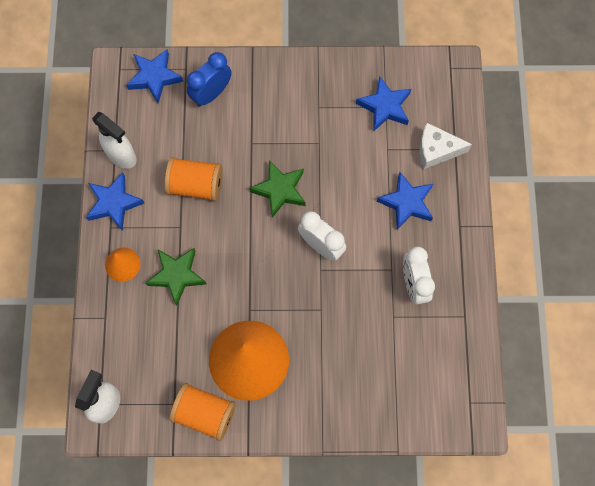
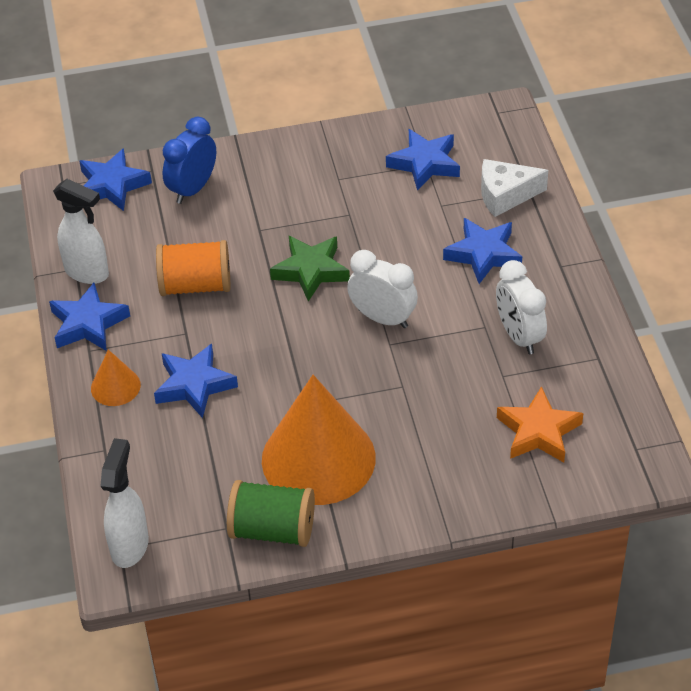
camera: 10 degrees left, 25 degrees down
(177, 275) = (194, 385): green star -> blue star
(204, 413) = (272, 530): orange spool -> green spool
(406, 372) = (538, 431): none -> orange star

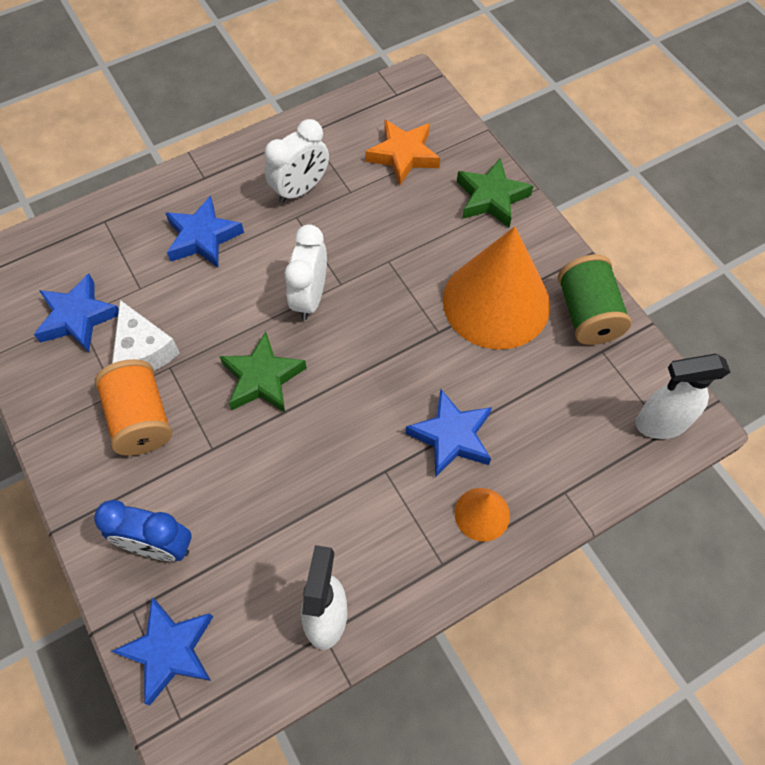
camera: 110 degrees left, 15 degrees up
(88, 323) = (405, 581): blue star -> none
(196, 285) = (314, 485): orange spool -> orange spool (141, 419)
(452, 493) = (491, 198): none -> green star
(505, 195) = (115, 238): white cheese -> white cheese (144, 350)

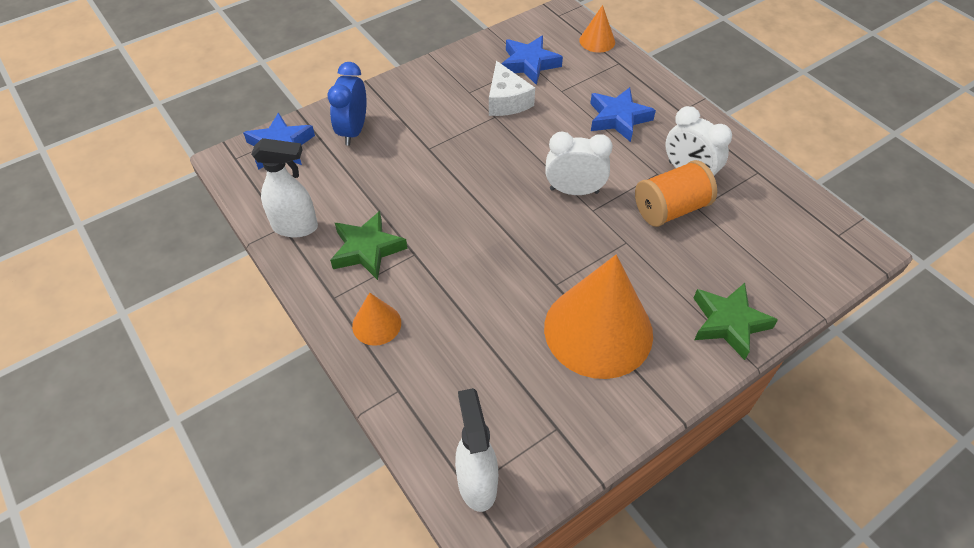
camera: 85 degrees right, 10 degrees down
(55, 237) = (597, 41): none -> orange cone
(141, 419) = (450, 108): orange spool -> orange spool (670, 209)
(144, 350) = (507, 101): white cheese -> white cheese turned 75 degrees counterclockwise
(262, 378) = (491, 169): green star -> green star (367, 249)
(403, 155) = (757, 245): orange star -> none
(451, 436) = (449, 299): blue star -> none
(587, 314) = (600, 414): green spool -> none

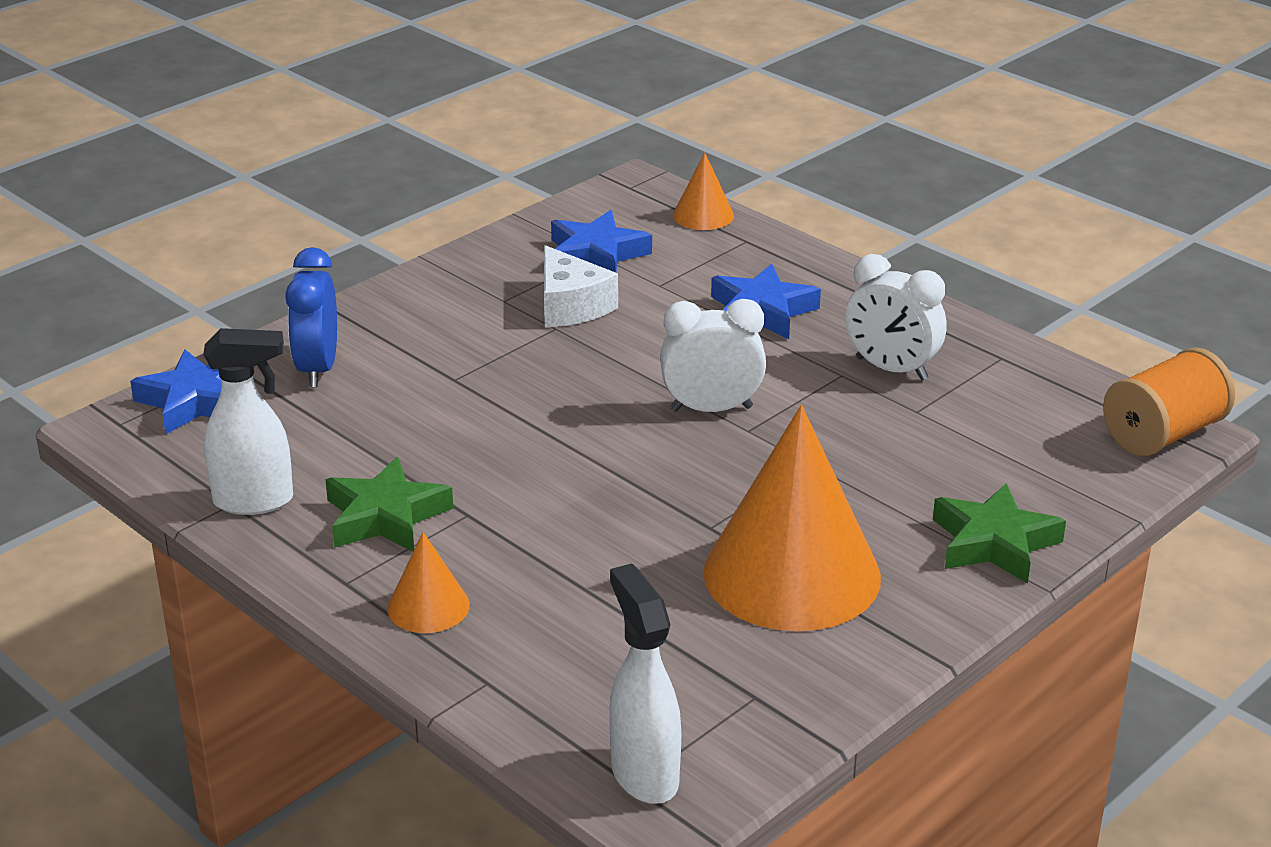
camera: 10 degrees left, 20 degrees down
(670, 209) = (872, 416): orange spool -> orange spool (1163, 434)

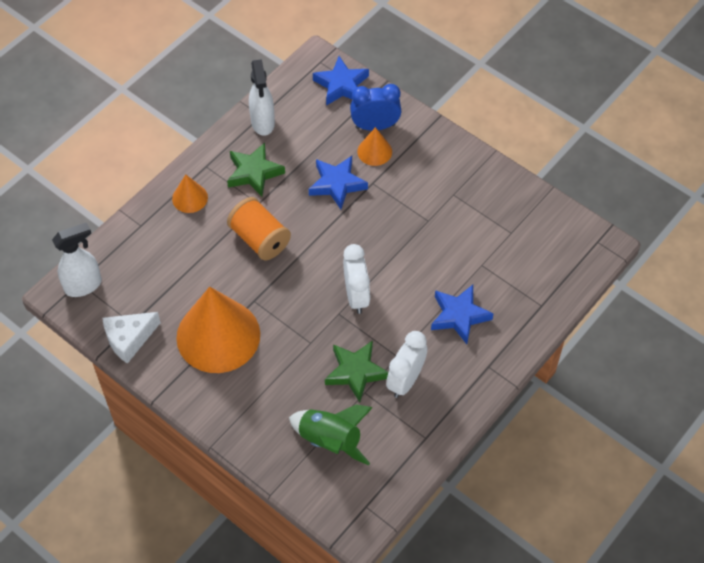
camera: 85 degrees right, 25 degrees up
(570, 306) = (451, 225): white cheese -> white cheese (129, 339)
(596, 254) = (510, 232): blue star -> blue star (337, 184)
(703, 215) = (568, 281): orange cone -> orange cone (374, 151)
(994, 543) = (247, 424): green star -> green star (356, 372)
(1019, 450) = (330, 440): none -> green rocket
(1163, 434) = (353, 516): orange spool -> orange spool (260, 239)

